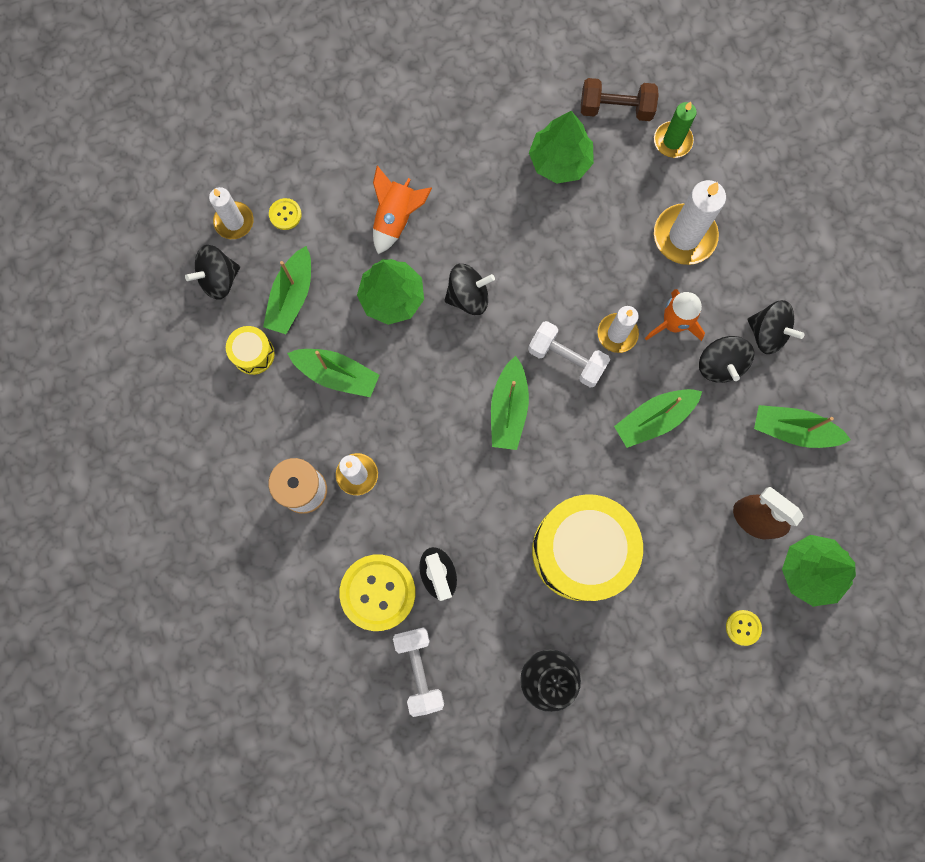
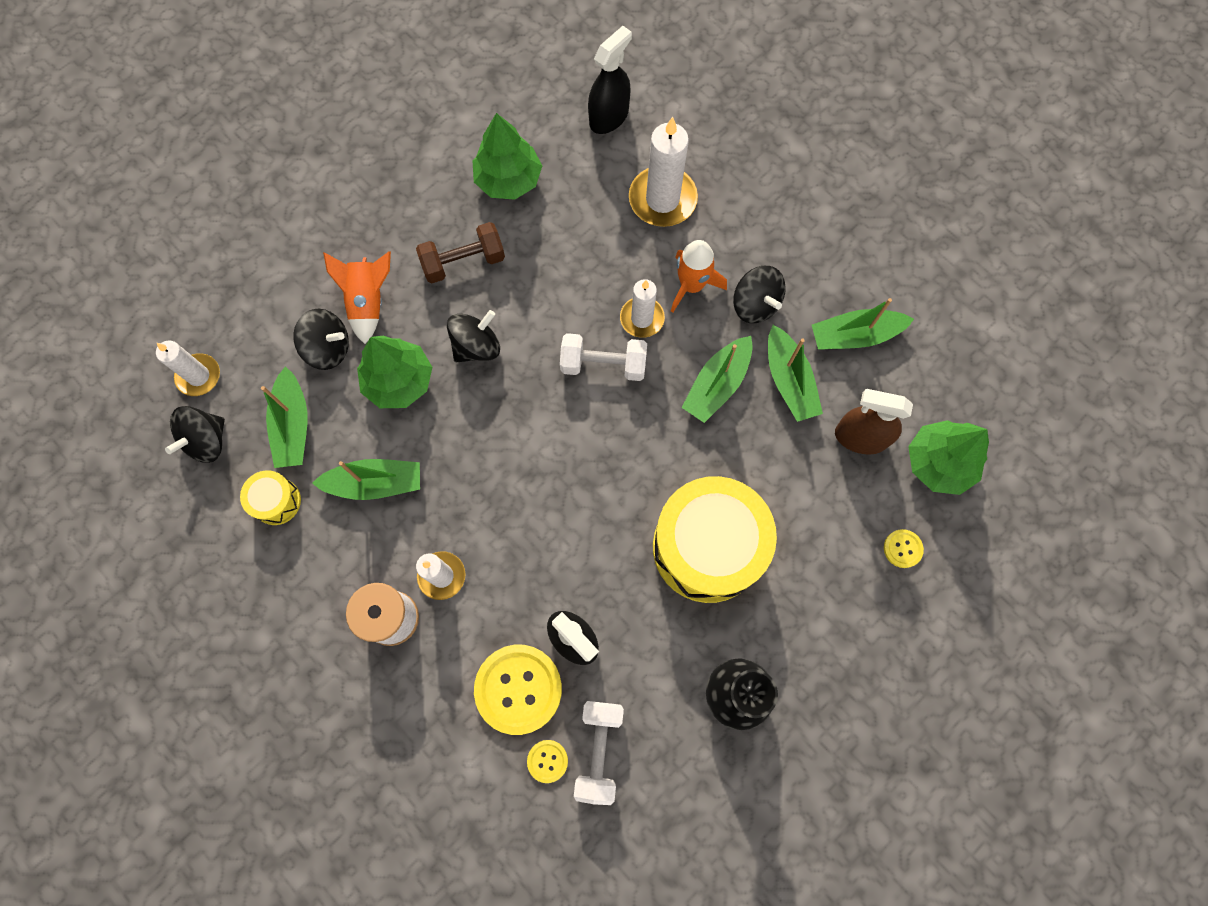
camera: 25 degrees left, 5 degrees down
(285, 214) = (250, 346): yellow button -> yellow button (547, 761)
(419, 670) = (599, 750): white dumbbell -> white dumbbell turned 45 degrees clockwise
(508, 409) = (568, 439): green boat -> green boat (789, 381)
(616, 108) = (540, 109): brown dumbbell -> brown dumbbell (463, 262)
(672, 141) = (609, 117): green candle -> black spray bottle
(767, 333) = (785, 255): black spinning top -> black spinning top (328, 348)

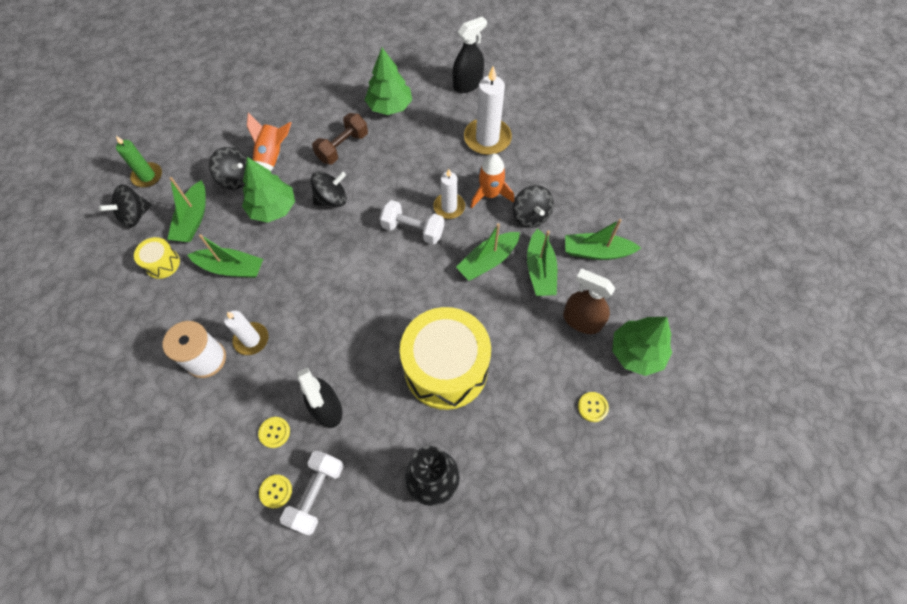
camera: 15 degrees right, 10 degrees down
(199, 376) = (147, 176): white candle -> green candle
(463, 262) = (343, 147): brown dumbbell -> brown dumbbell turned 45 degrees counterclockwise
(518, 689) = (274, 432): yellow button -> yellow button, size x0.46

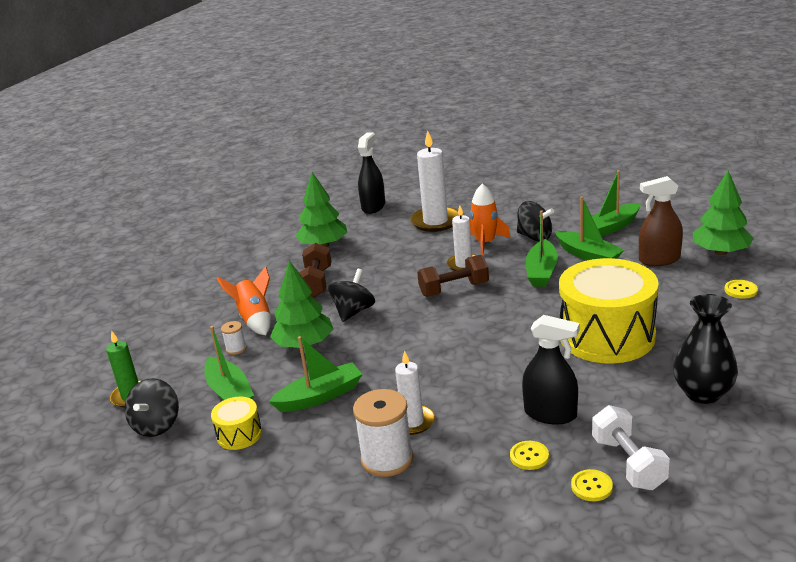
camera: 35 degrees left, 35 degrees down
(235, 178) = (236, 349): black spinning top -> white spool
(413, 230) = (454, 289): white dumbbell -> brown dumbbell

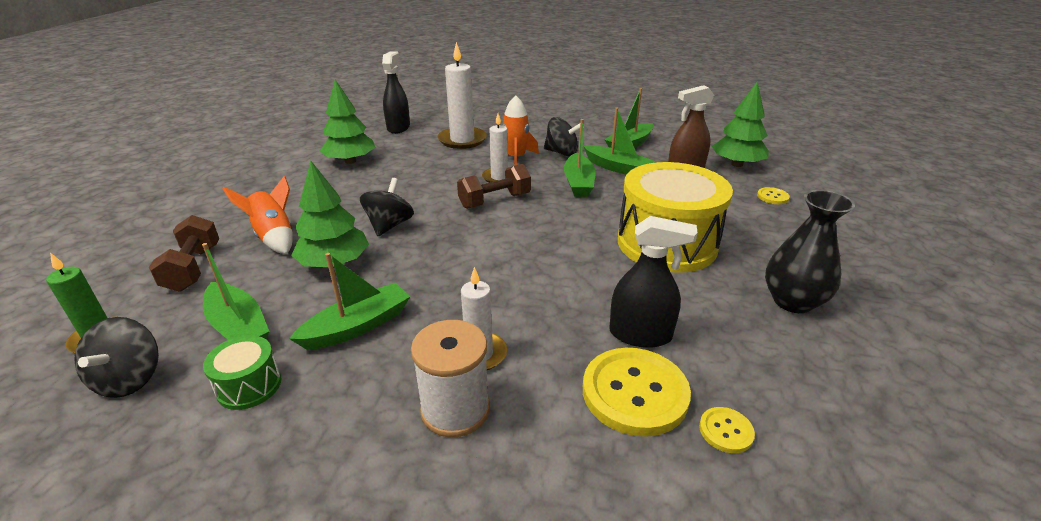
camera: 15 degrees left, 5 degrees up
(236, 349) = (250, 271): white spool -> none
(239, 434) = (249, 386): yellow drum -> green drum
(316, 283) = (344, 197): brown dumbbell -> brown dumbbell (193, 268)
(529, 456) = (634, 393): yellow button -> yellow button, size x2.17
(628, 463) = (755, 394): white dumbbell -> none

